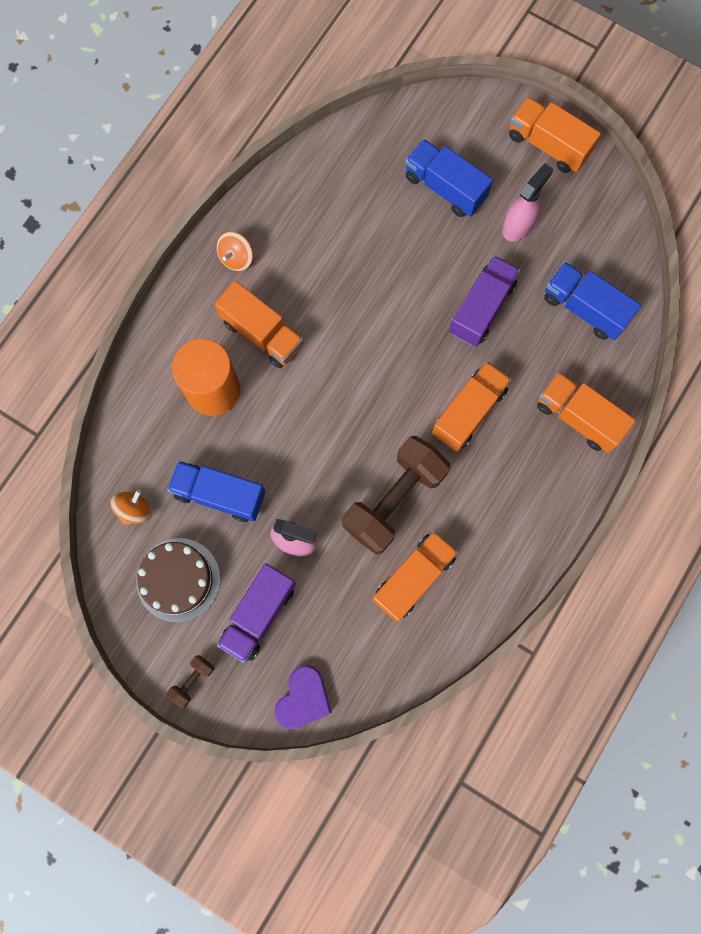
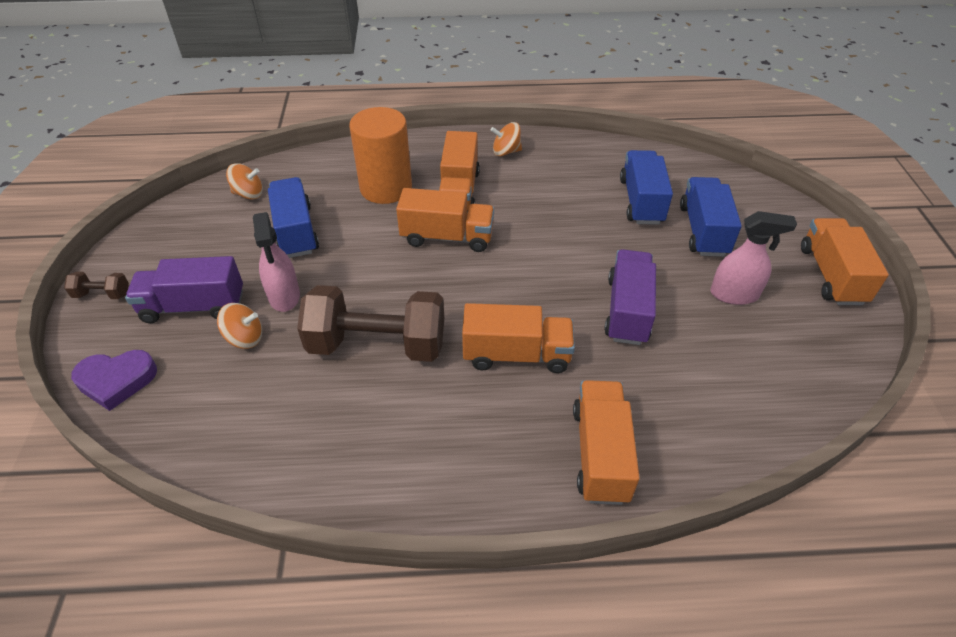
camera: 55 degrees right, 30 degrees down
(178, 579) = (199, 243): brown cake -> none
(322, 590) = (245, 338): none -> orange spinning top
(413, 578) = (303, 403): orange truck -> orange truck (447, 237)
(482, 308) = (627, 310): purple truck -> purple truck turned 75 degrees counterclockwise
(584, 308) = (719, 391): blue truck -> blue truck (641, 201)

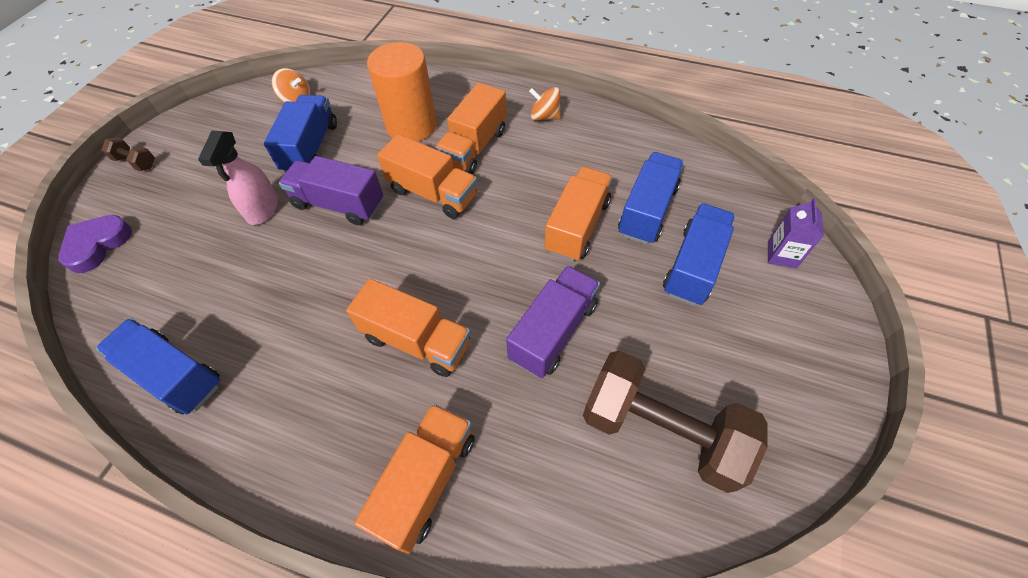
camera: 25 degrees right, 10 degrees up
(116, 381) = (97, 245): purple heart -> purple heart turned 105 degrees clockwise
(193, 306) = (191, 196): purple truck -> purple truck (339, 204)
(245, 338) = (209, 239): orange spinning top -> none
(298, 461) = (174, 375): none -> blue truck
(377, 345) = (305, 284): brown dumbbell -> brown dumbbell (661, 431)
(734, 294) = (680, 354): pink spray bottle -> none
(761, 204) = (781, 255): none -> purple carton
(831, 275) = (811, 370): orange truck -> orange truck (577, 226)

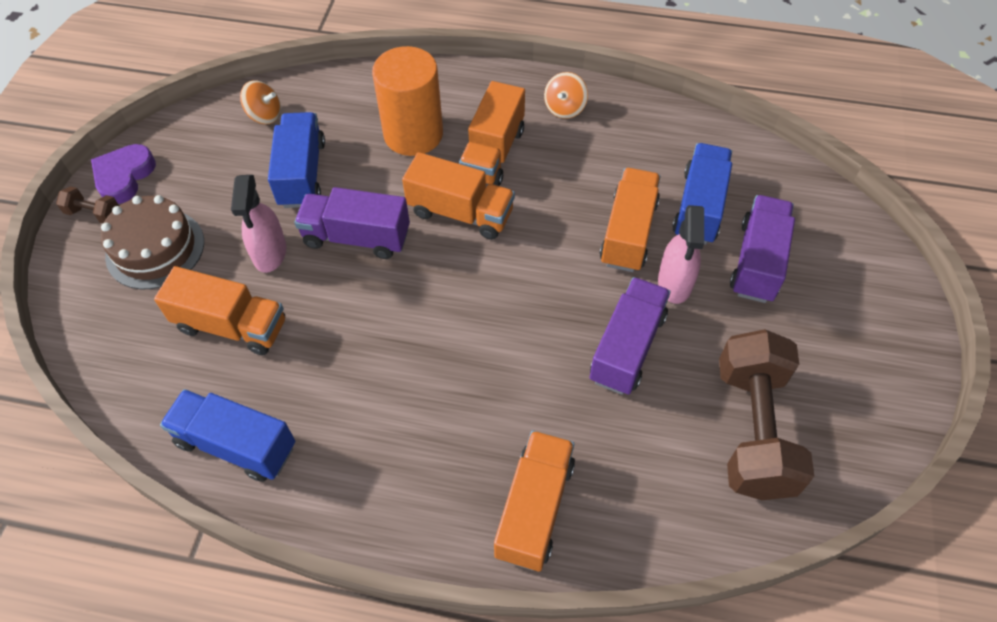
camera: 10 degrees left, 0 degrees up
(97, 245) = (88, 317): purple heart -> purple heart (124, 176)
(172, 195) = (155, 249): none -> brown cake
(417, 341) = (487, 375): orange truck -> orange truck (232, 326)
(545, 116) = (564, 108): orange spinning top -> orange spinning top turned 75 degrees counterclockwise
(611, 277) = (674, 283): none -> pink spray bottle
(661, 431) = (753, 429): brown dumbbell -> brown dumbbell turned 75 degrees clockwise
(693, 266) = (757, 261): blue truck -> purple truck
(781, 255) = (844, 239): purple carton -> none

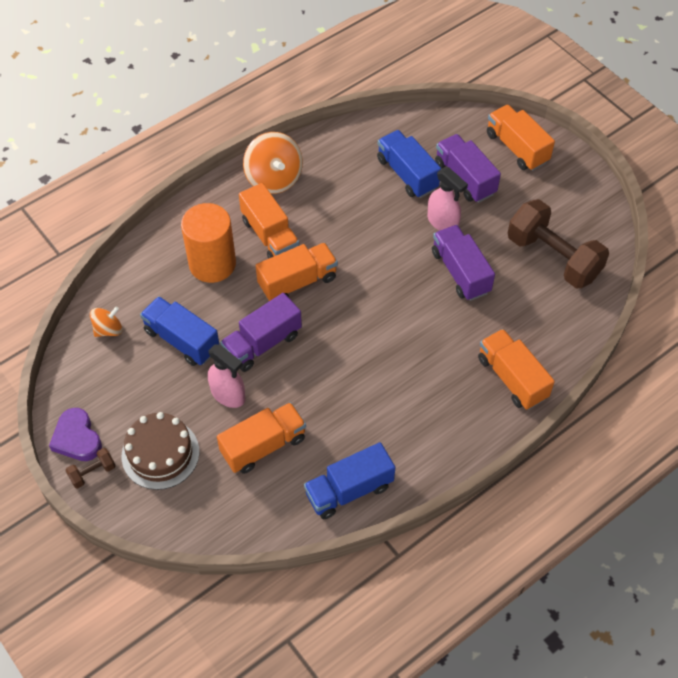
camera: 50 degrees left, 0 degrees up
(564, 108) = (274, 178): orange spinning top -> orange spinning top, size x1.78
(628, 233) = (391, 217): orange truck -> orange truck (517, 148)

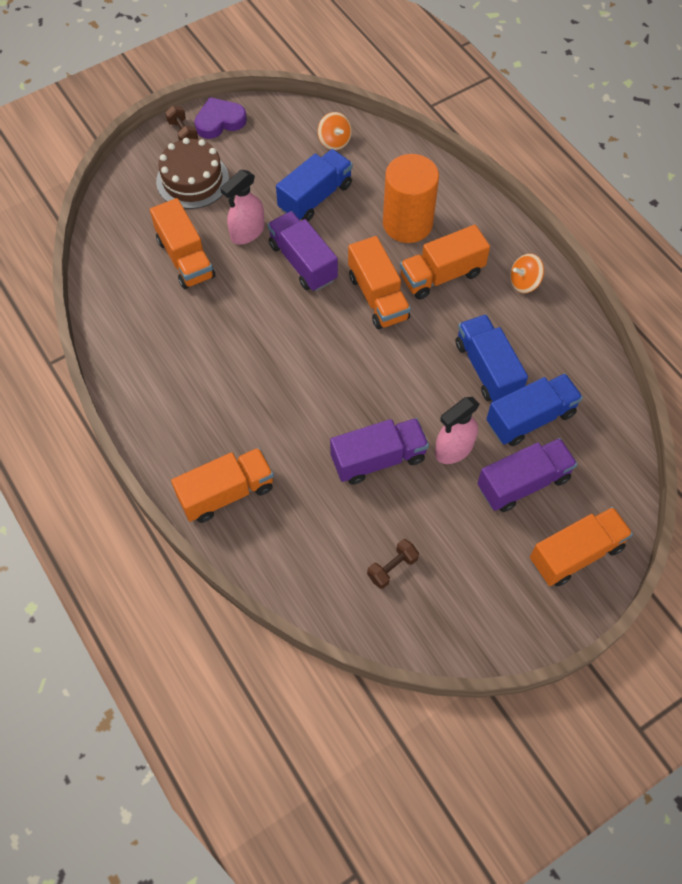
camera: 95 degrees right, 5 degrees up
(274, 178) = (524, 282): orange spinning top -> orange spinning top, size x0.56
(349, 490) = (123, 325): blue truck -> blue truck (487, 369)
(553, 257) = (392, 568): brown dumbbell -> brown dumbbell, size x0.42

